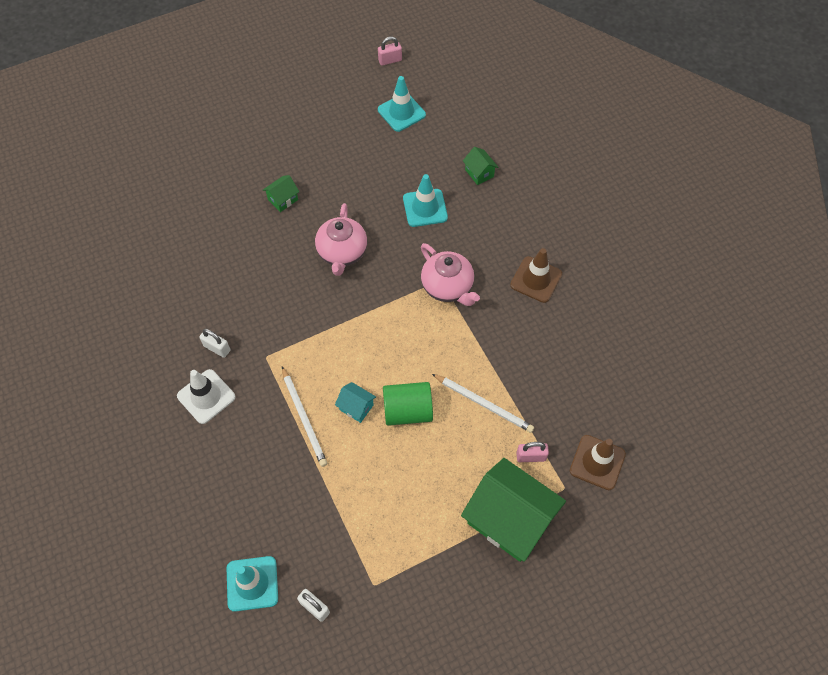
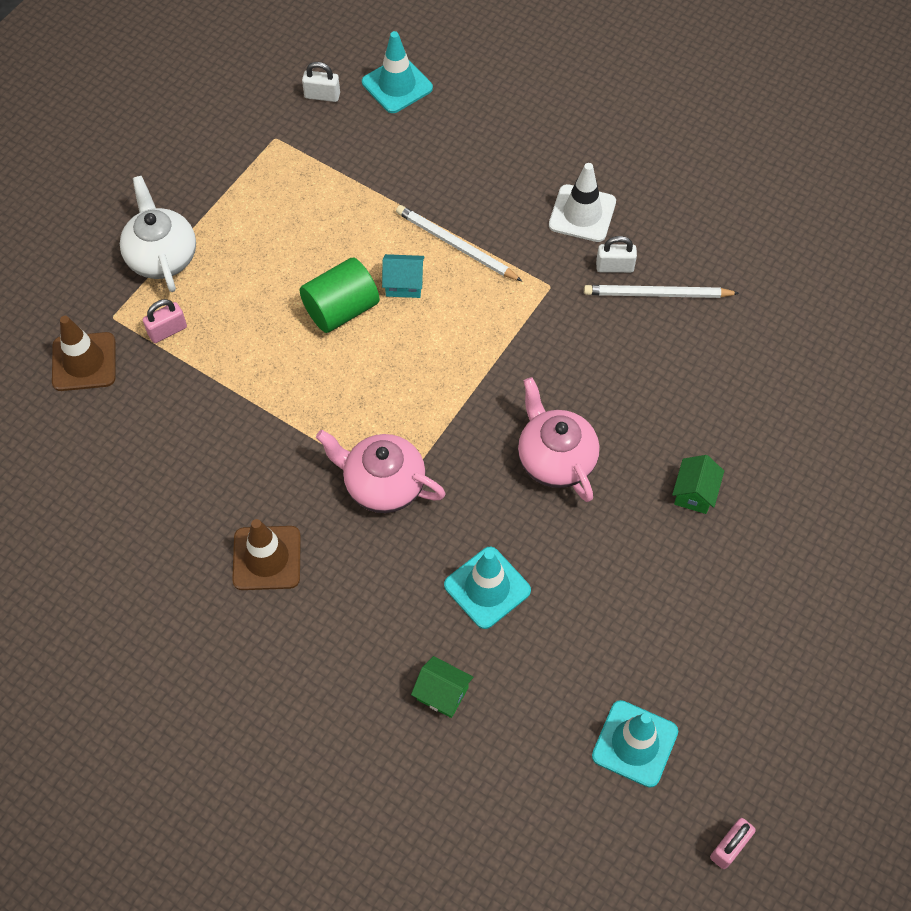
camera: 150 degrees right, 0 degrees up
(484, 404) = (253, 361): white pencil -> white pencil (657, 294)
(509, 520) = (162, 257): green house -> white teapot

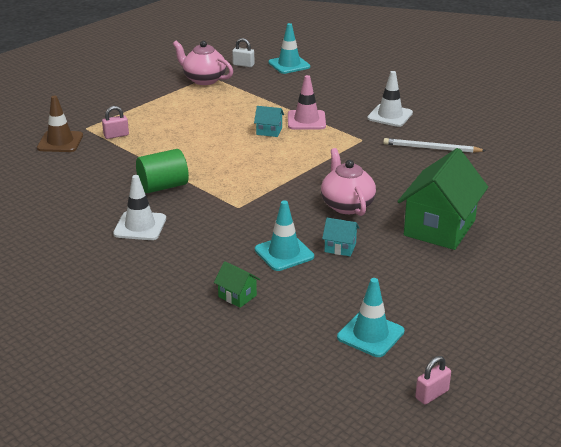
camera: 10 degrees right, 30 degrees down
(162, 257) = (125, 110): white teapot -> none
(267, 558) = (140, 226): brown traffic cone -> white traffic cone
(341, 309) = (226, 137): green cylinder -> green cylinder (163, 186)
(383, 485) = (228, 204): pink teapot -> pink teapot (204, 79)
(455, 245) = (306, 120): white pencil -> pink traffic cone
(563, 562) = (340, 248): none -> turquoise house
(614, 267) = (406, 136): white padlock -> none
(694, 493) = (439, 228): green house -> green house, size x2.32

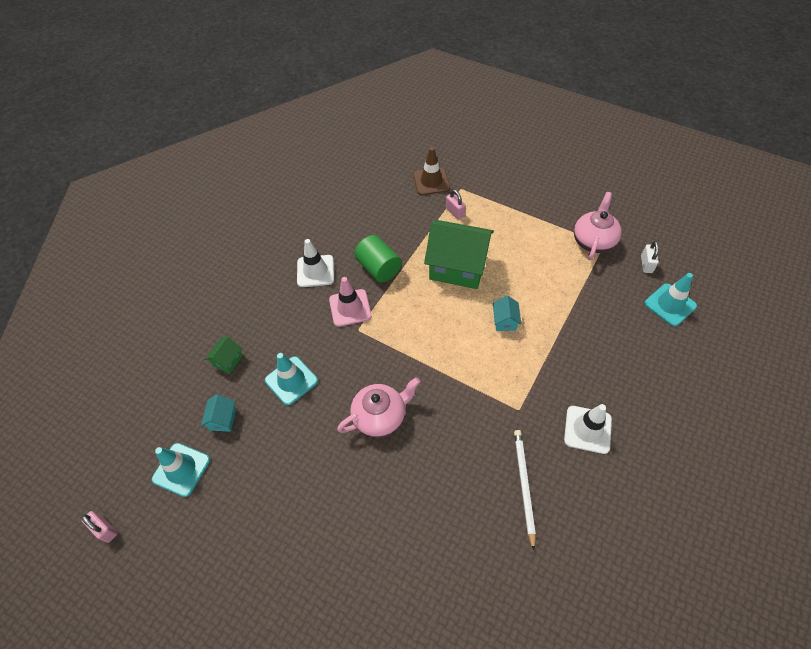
camera: 80 degrees right, 25 degrees up
(306, 120) = (541, 348): pink traffic cone -> pink traffic cone (350, 308)
(340, 248) = (306, 423): turquoise house -> turquoise house (223, 419)
(439, 228) = (355, 511): green house -> green house (457, 267)

